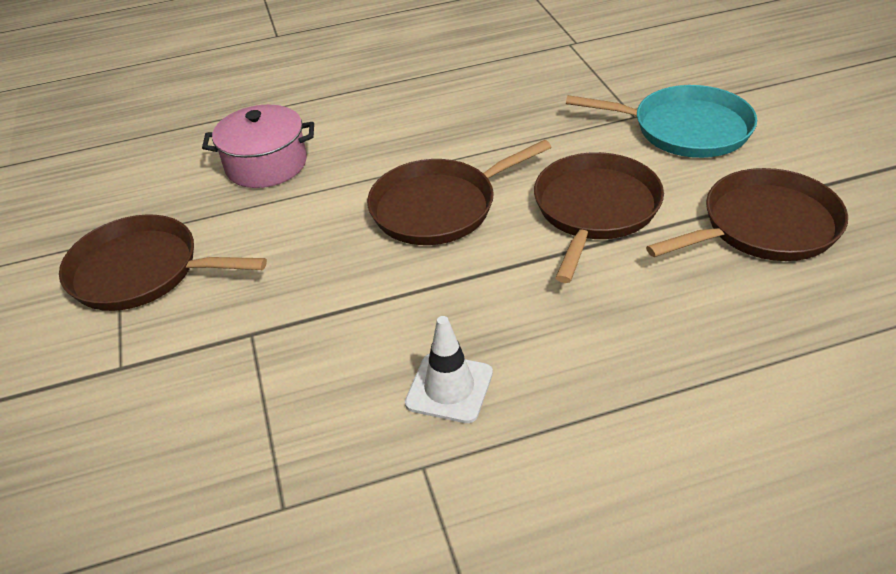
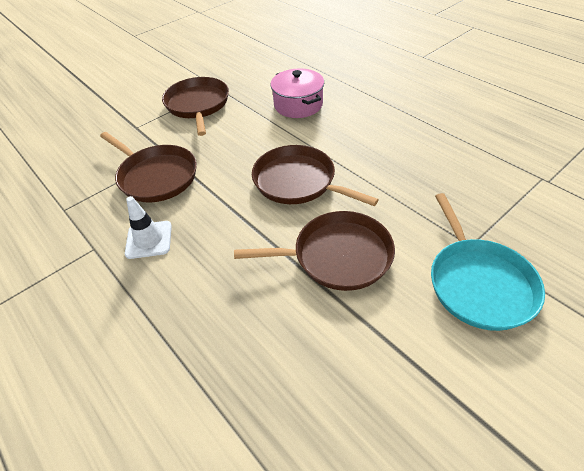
camera: 65 degrees right, 5 degrees up
(764, 226) = (376, 369): brown pan -> brown pan (156, 176)

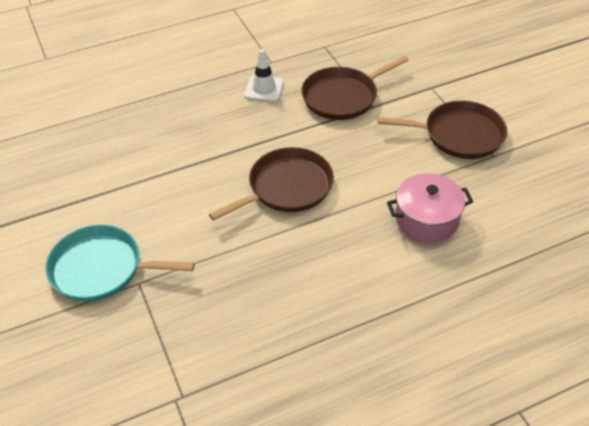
camera: 105 degrees right, 0 degrees up
(337, 256) = (183, 190): brown pan -> none

